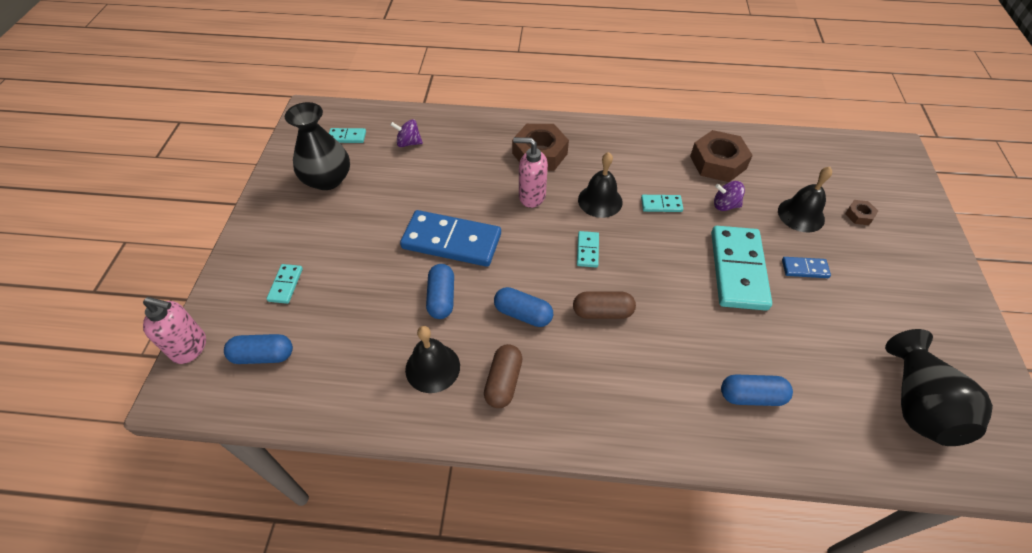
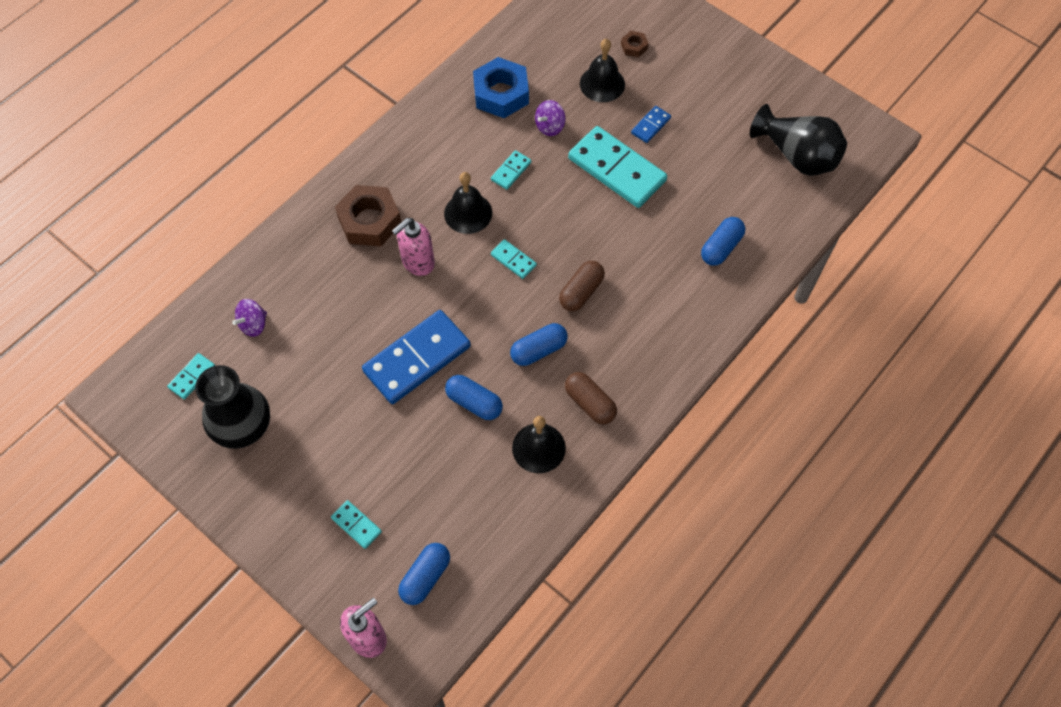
camera: 55 degrees left, 10 degrees up
(718, 162) = (501, 94): brown nut -> blue nut

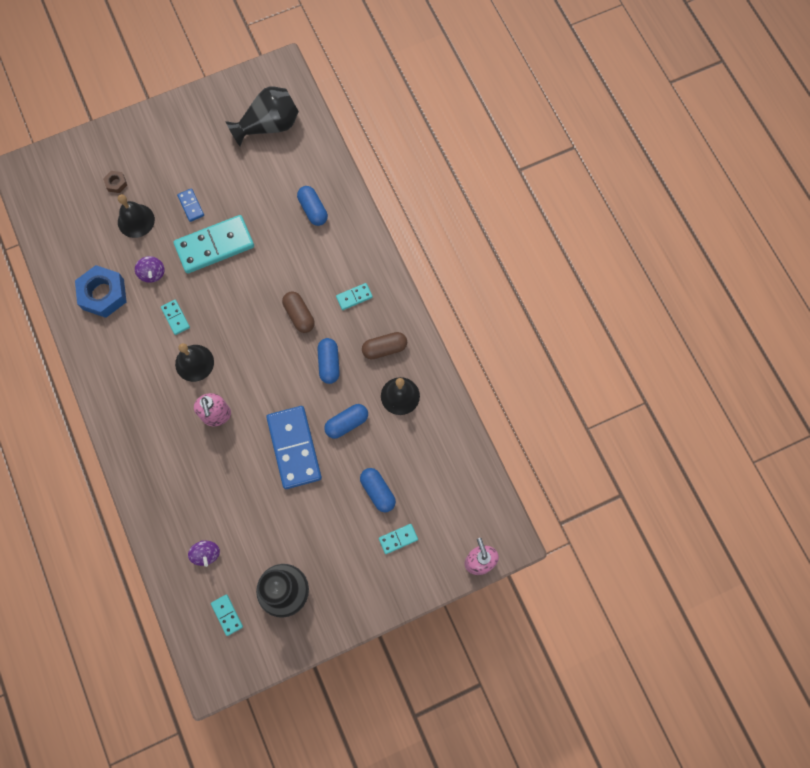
camera: 65 degrees left, 10 degrees up
(369, 221) = (162, 435): brown nut -> none
(425, 577) = (455, 508): blue capsule -> blue capsule (378, 491)
(513, 260) = (250, 349): turquoise domino -> turquoise domino (354, 297)

